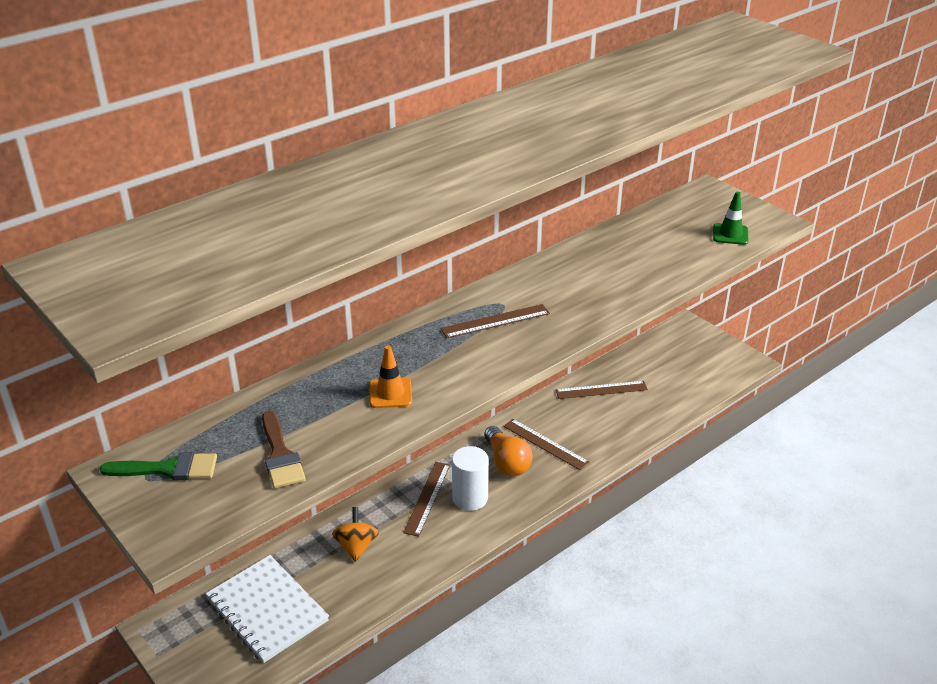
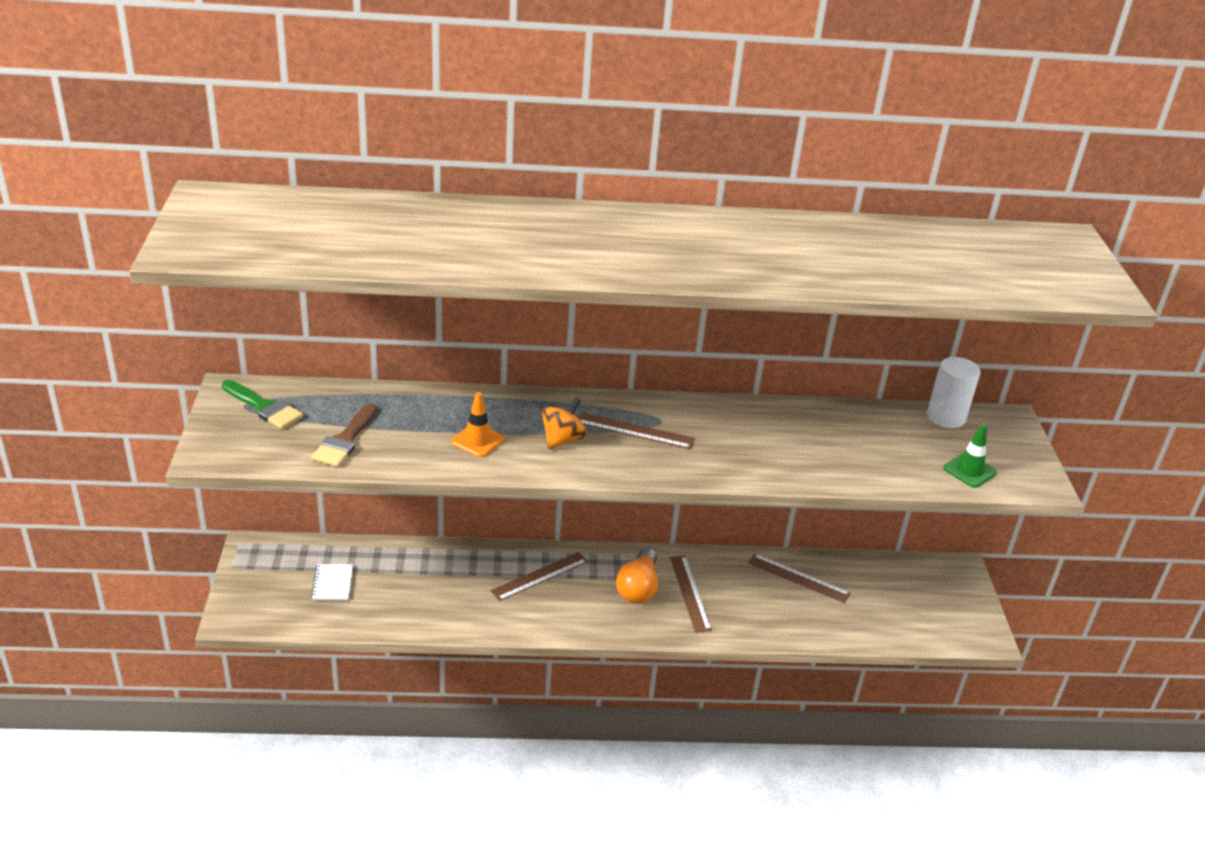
camera: 35 degrees right, 0 degrees up
(267, 610) = (332, 583): white notebook -> white notebook, size x0.49
(356, 546) = (444, 579): orange spinning top -> orange spinning top (562, 440)
(470, 498) = (573, 597): white cylinder -> white cylinder (946, 417)

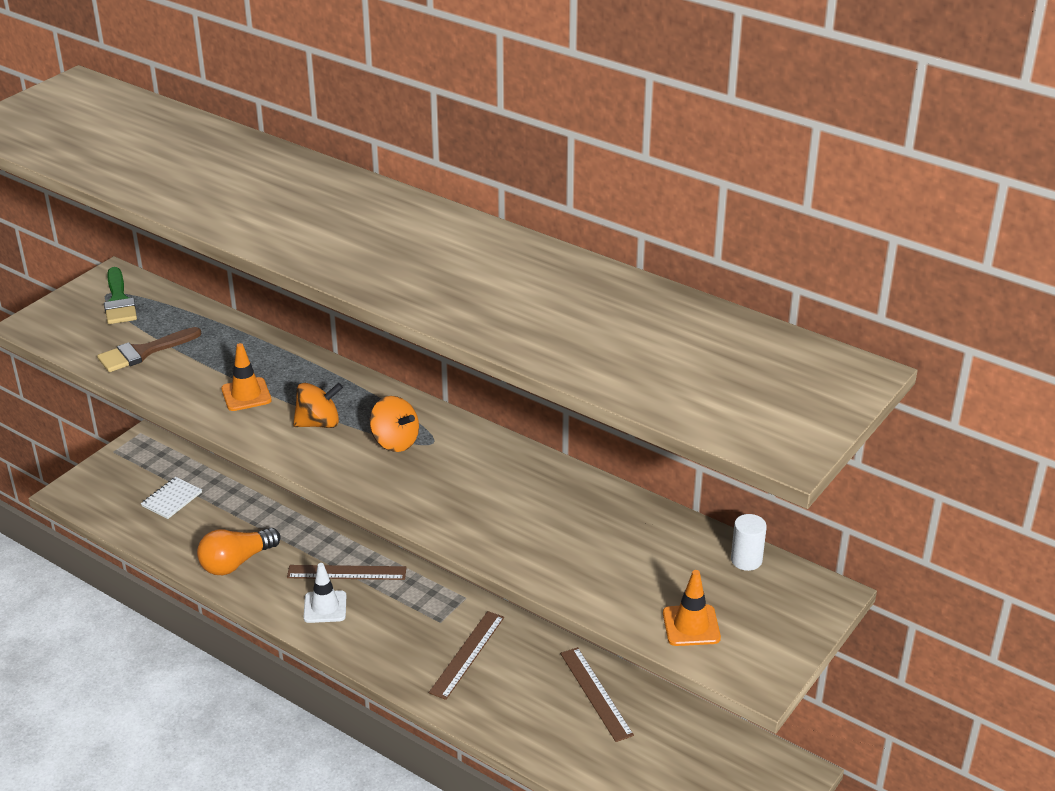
camera: 40 degrees right, 0 degrees up
(553, 608) = (325, 607): none -> white traffic cone
(635, 431) = (395, 441): brown ruler -> orange spinning top
(638, 588) = (423, 625): orange light bulb -> orange light bulb (236, 562)
(946, 417) = (746, 560): white cylinder -> white cylinder, size x0.62
(969, 470) = (691, 626): green traffic cone -> orange traffic cone

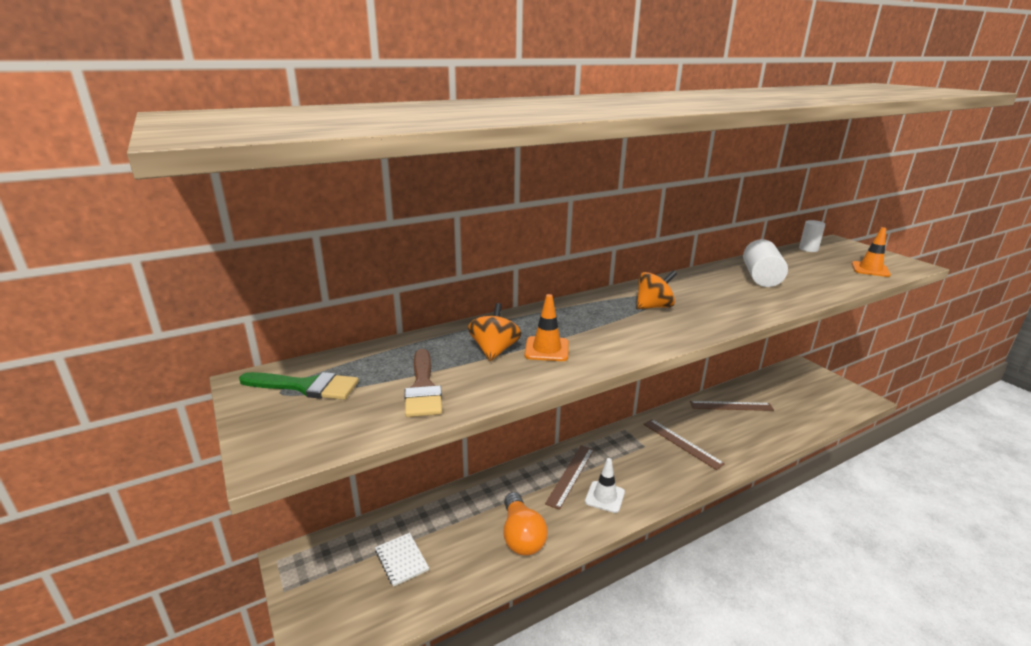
camera: 65 degrees left, 10 degrees down
(319, 423) = (612, 328): orange spinning top -> orange spinning top (494, 350)
(563, 517) = (761, 277): none -> white cylinder

